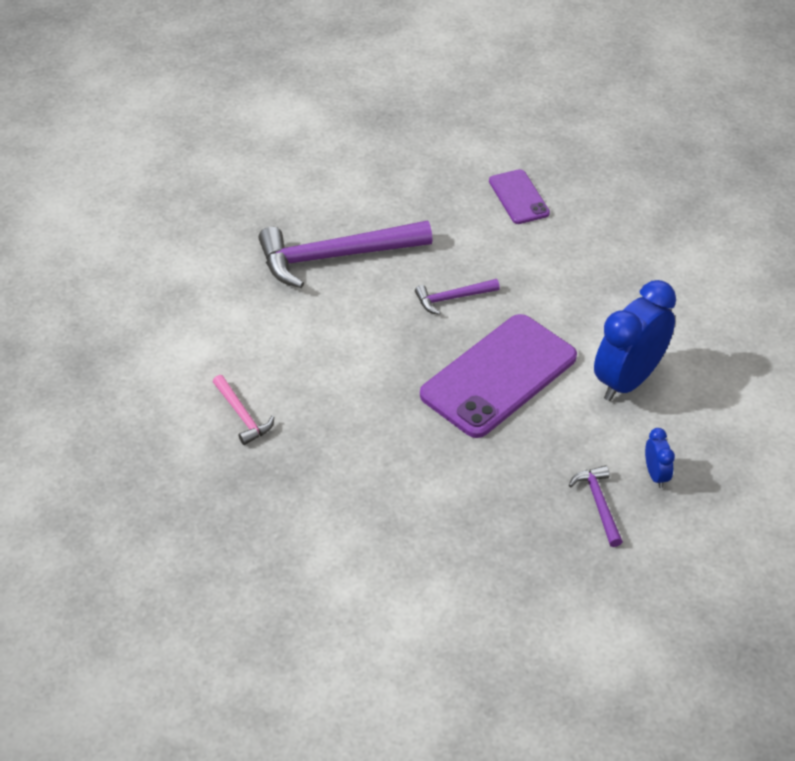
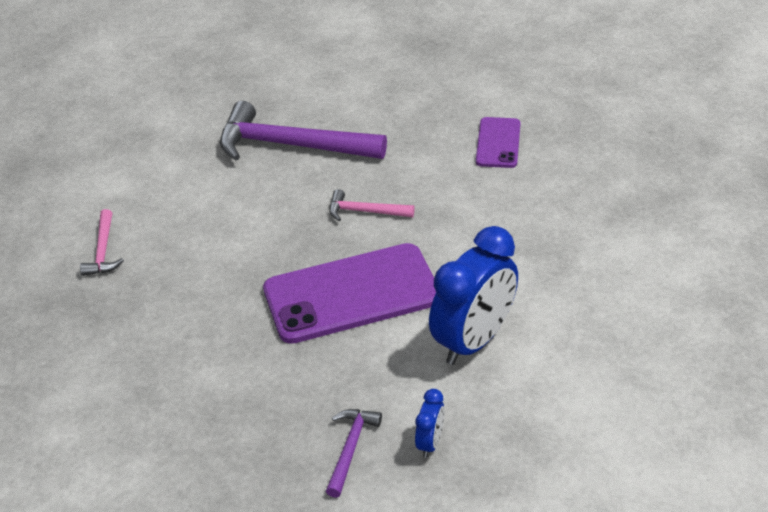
camera: 30 degrees right, 5 degrees down
(452, 298) = (365, 211): purple hammer -> pink hammer
(628, 380) = (474, 341): blue clock -> blue clock turned 150 degrees clockwise

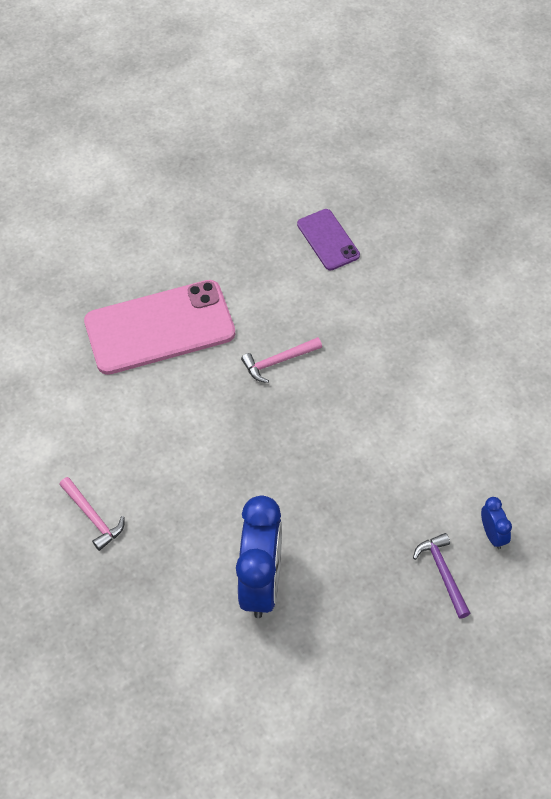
camera: 35 degrees left, 15 degrees up
(291, 145) = (159, 327): purple hammer -> pink phone
(351, 294) = (333, 443): purple phone -> none
(474, 341) = (455, 433): blue clock -> blue clock (262, 583)

